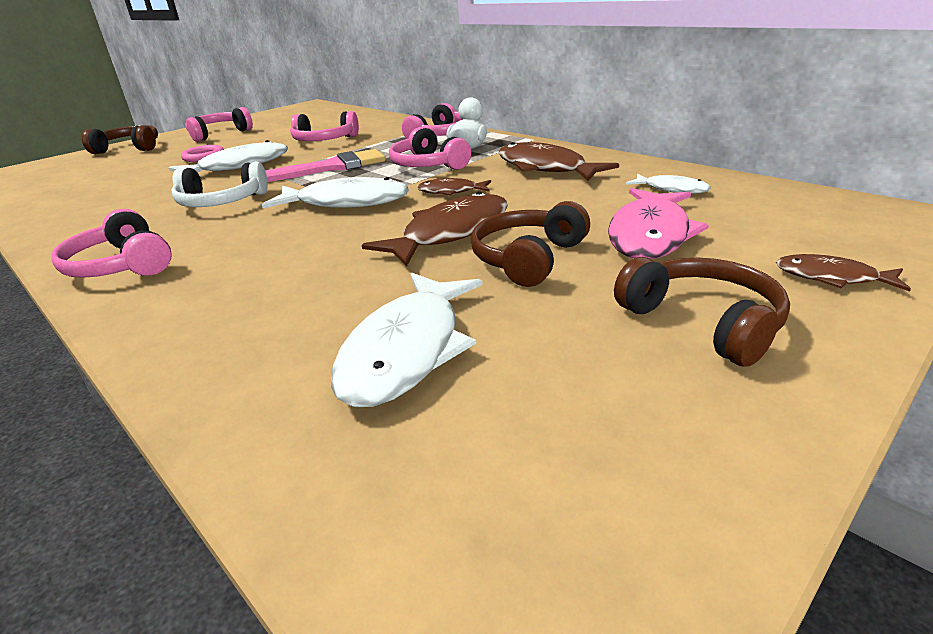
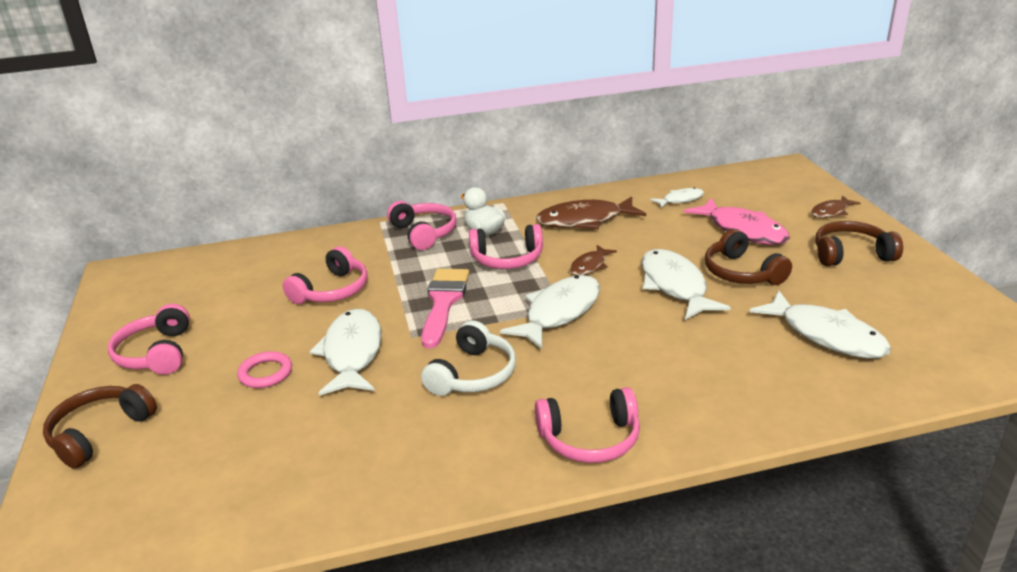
camera: 60 degrees left, 0 degrees up
(451, 233) = (675, 286): brown fish -> white fish

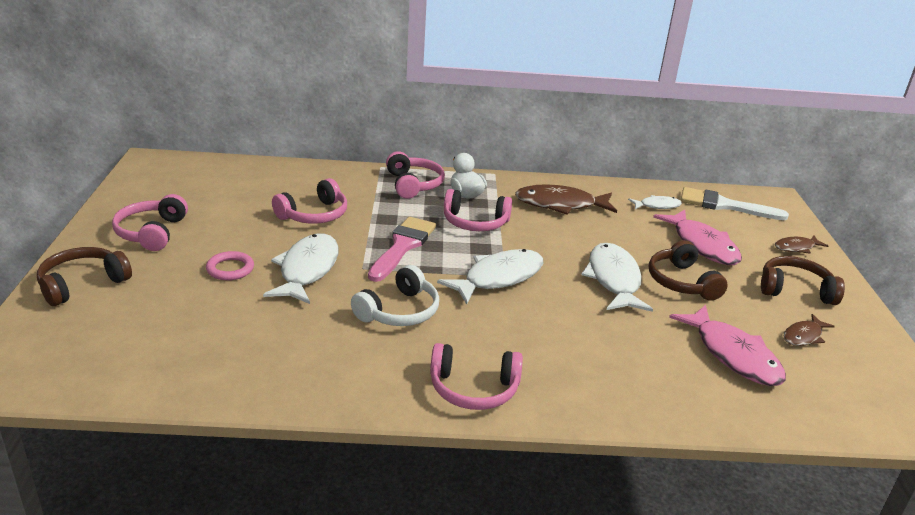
camera: 10 degrees right, 0 degrees up
(590, 266) = (545, 245): brown fish -> brown fish (804, 336)
(744, 185) = (724, 205): none -> white brush
(826, 335) = (733, 355): white fish -> pink fish

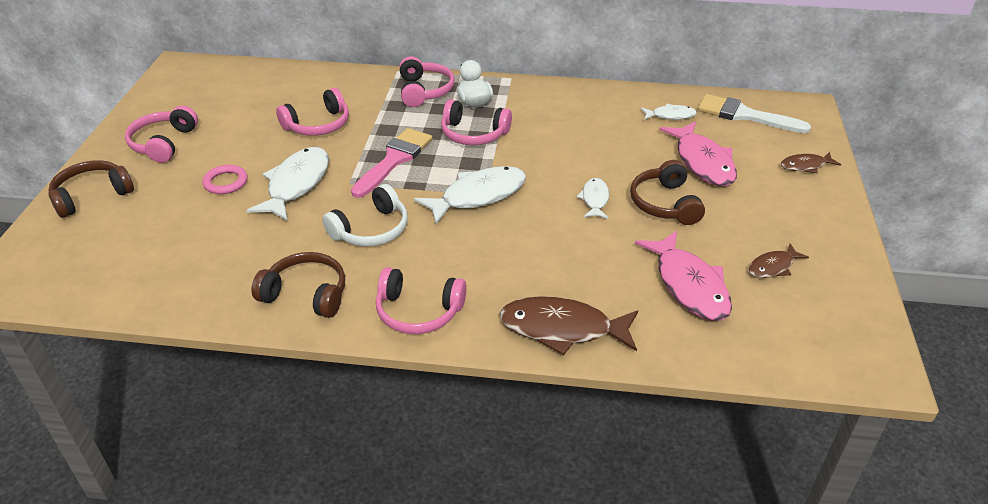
camera: 10 degrees right, 10 degrees up
(560, 205) = (567, 114): brown fish -> brown fish (562, 329)
(613, 279) = (594, 199): white fish -> white fish, size x0.54
(795, 290) = (784, 215): brown headphones -> brown headphones (306, 294)

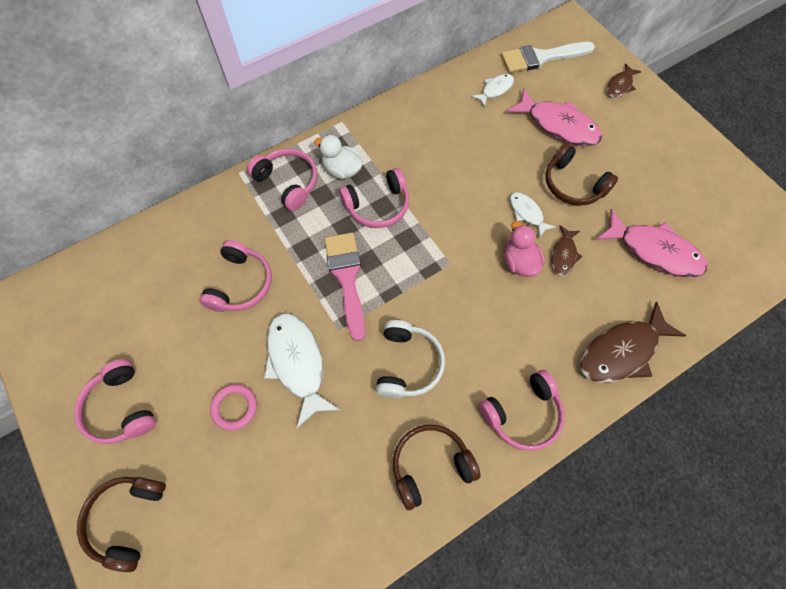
camera: 40 degrees left, 25 degrees up
(478, 196) = (447, 269): white fish -> none
(546, 224) = (519, 262): none -> pink duck
(773, 267) = (683, 197): brown fish -> brown fish (563, 255)

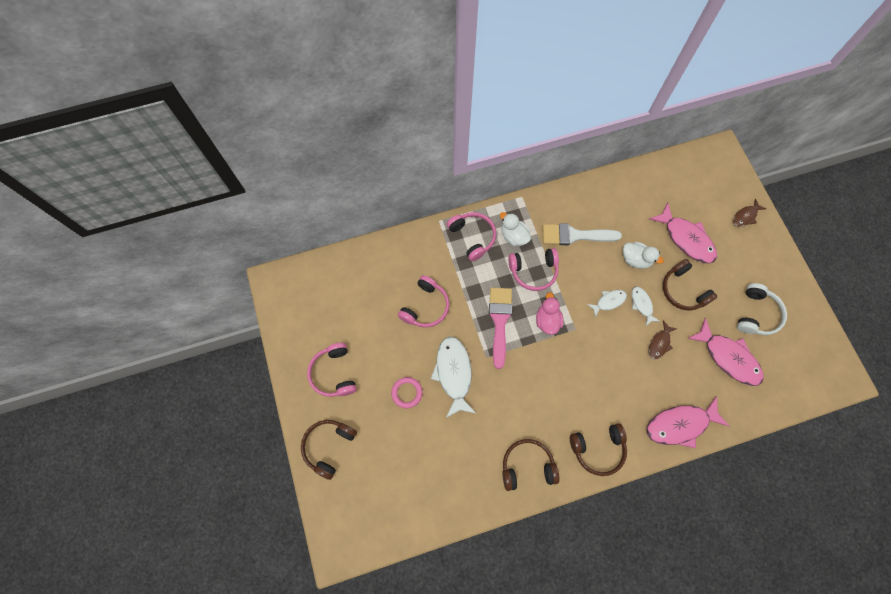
camera: 15 degrees right, 5 degrees up
(408, 364) = (528, 394): white headphones -> white headphones (756, 314)
(495, 90) = (645, 197): white fish -> white fish (609, 301)
(504, 162) = (635, 259): none -> white duck
(519, 262) = (625, 340): pink duck -> pink duck (547, 320)
(522, 414) = (598, 449): pink headphones -> brown headphones
(541, 57) = (689, 177): white brush -> white brush (575, 235)
(622, 351) = (680, 424): brown fish -> pink fish

